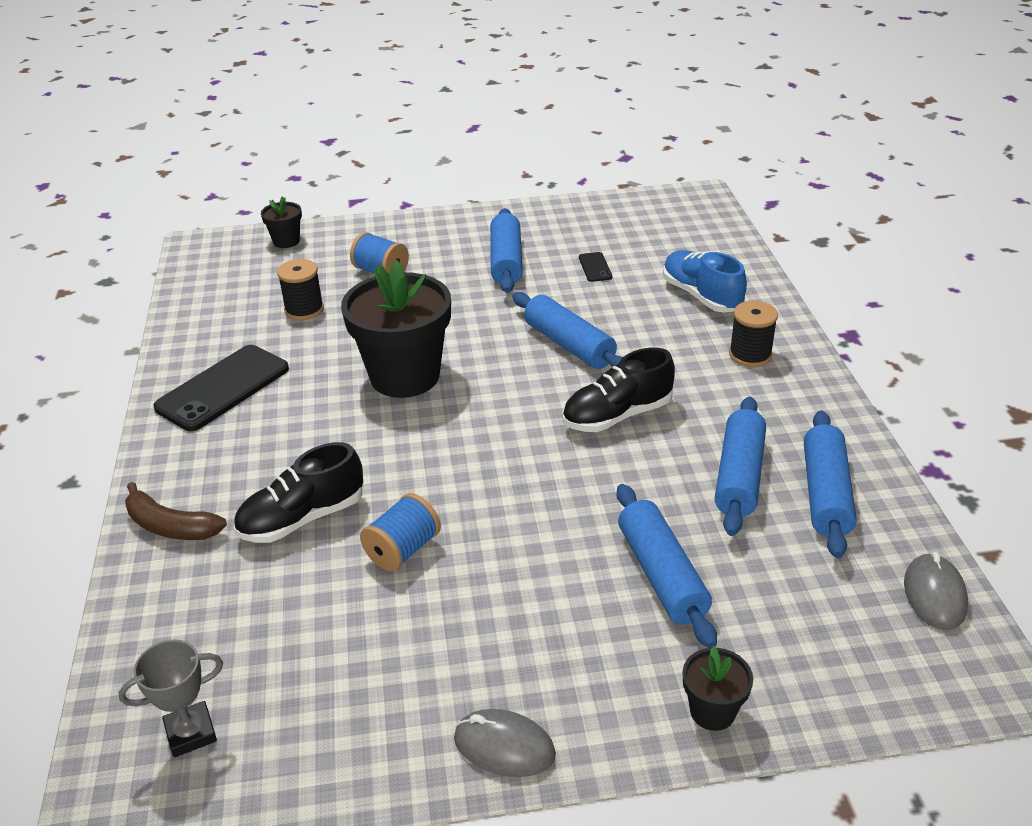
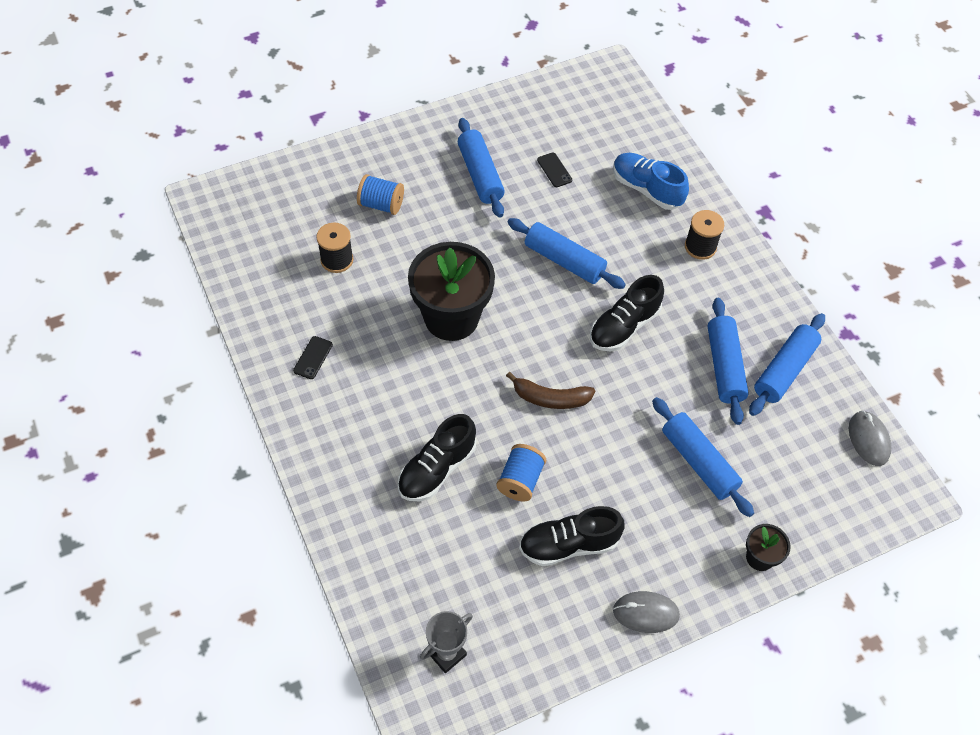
camera: 20 degrees left, 20 degrees up
(171, 526) = (344, 497): brown banana -> brown banana (550, 398)
(223, 388) = (313, 357): black phone -> black phone, size x0.45
(286, 241) = (281, 180): black flower pot -> none
(432, 636) = (569, 544): none -> black shoe
(825, 494) = (784, 370): blue rolling pin -> blue rolling pin turned 45 degrees clockwise

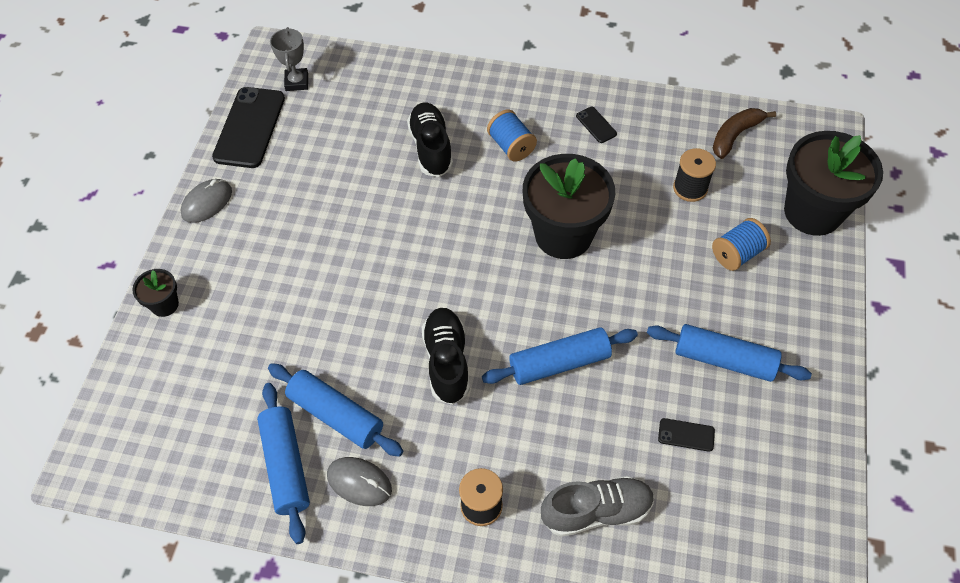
camera: 130 degrees right, 0 degrees up
(303, 177) = (812, 212): none -> black flower pot
(520, 480) = (374, 192): blue spool -> blue spool (511, 146)
(536, 650) = (249, 127): none -> black phone
(550, 398) = (425, 256): brown banana -> brown banana (735, 136)
(569, 544) = (298, 190): black shoe -> none
(647, 189) = (596, 511): blue shoe -> grey shoe
(698, 462) = (274, 322): blue rolling pin -> none
(868, 439) = (160, 479): grey mouse -> grey mouse (359, 482)

